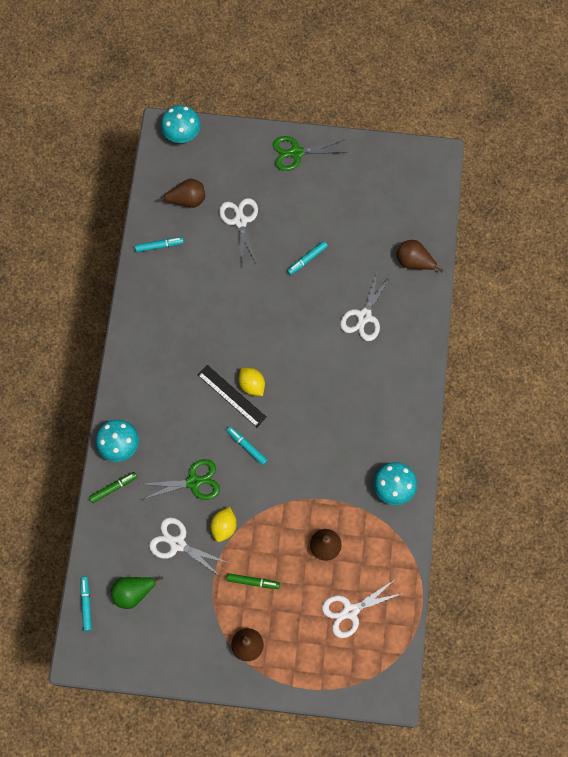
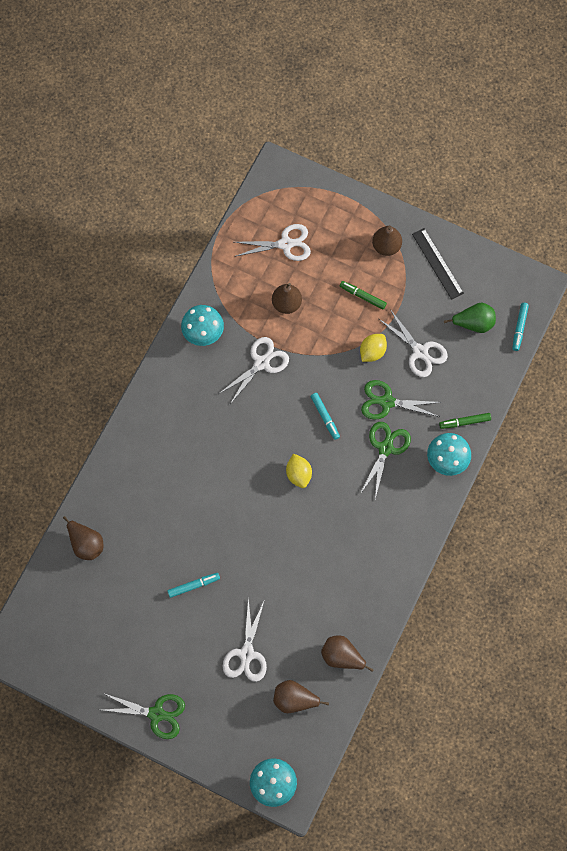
camera: 160 degrees left, 0 degrees up
(159, 246) = (342, 656): turquoise marker -> brown pear
(180, 437) = (385, 448): none -> green scissors
(231, 396) = (322, 471): black ruler -> black ruler (437, 263)
(364, 316) = (161, 504): white scissors -> white scissors (262, 363)

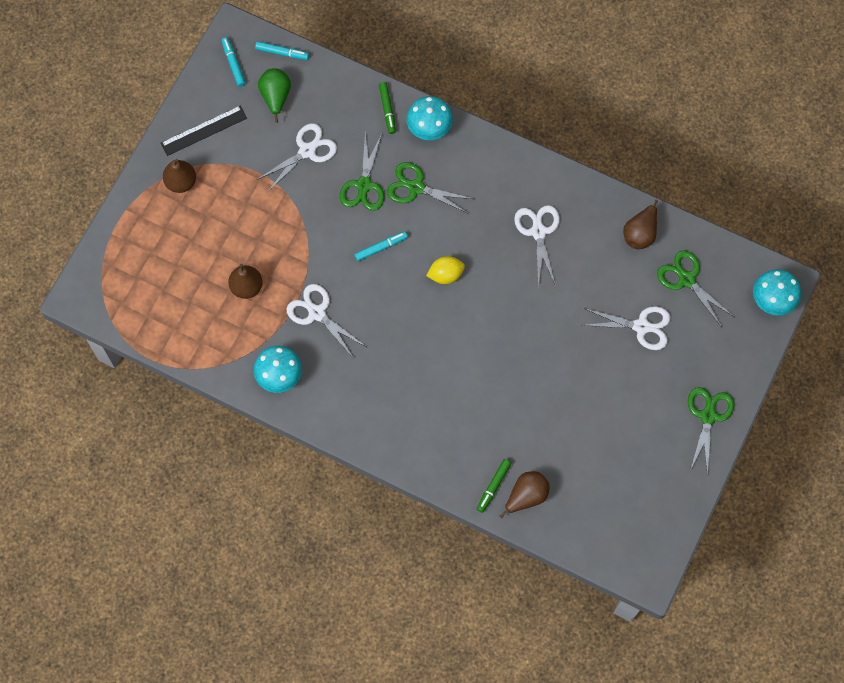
camera: 90 degrees left, 0 degrees up
(193, 585) = (570, 381): turquoise marker -> turquoise marker (233, 64)
(286, 244) = (173, 288): white scissors -> white scissors (538, 231)
(294, 699) = (686, 279): brown pear -> green scissors
(362, 296) = (240, 207): green marker -> green marker (493, 486)
(372, 352) = (306, 199): yellow lemon -> none

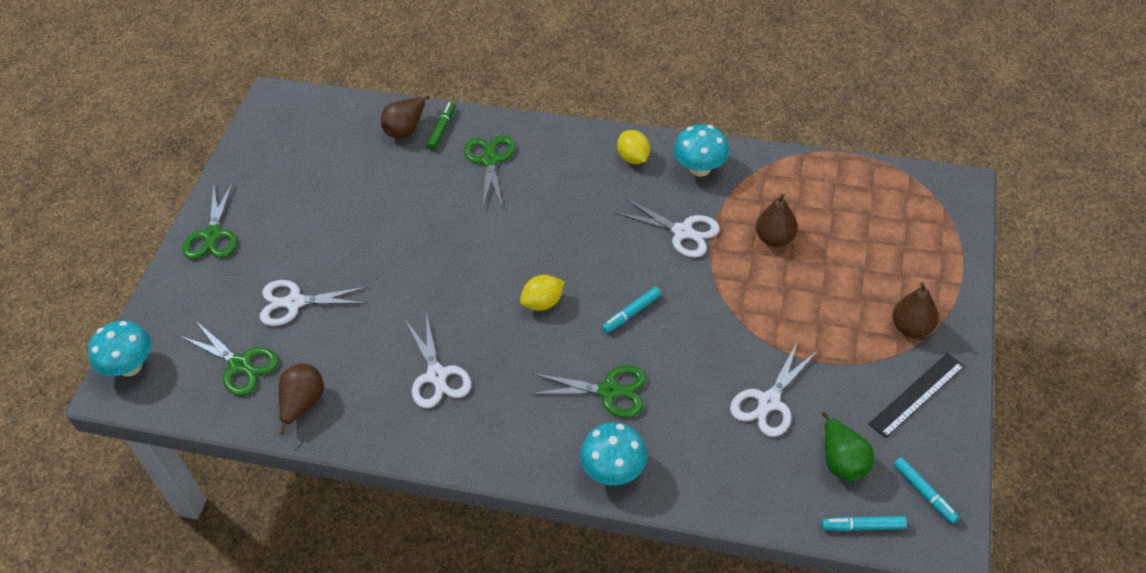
camera: 170 degrees right, 20 degrees down
(332, 403) = (633, 158): none -> yellow lemon
(364, 185) = (678, 378): green scissors -> green scissors (490, 160)
(387, 109) = (680, 482): green marker -> none

